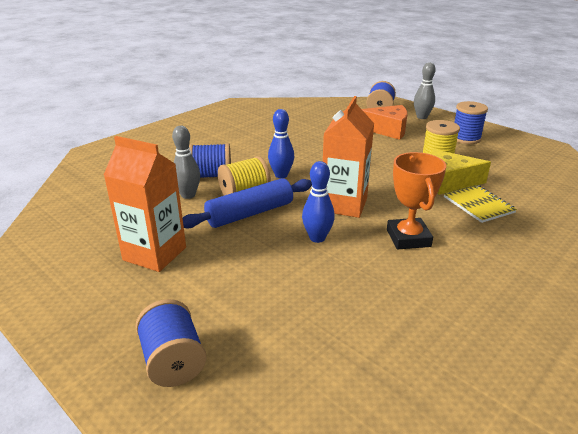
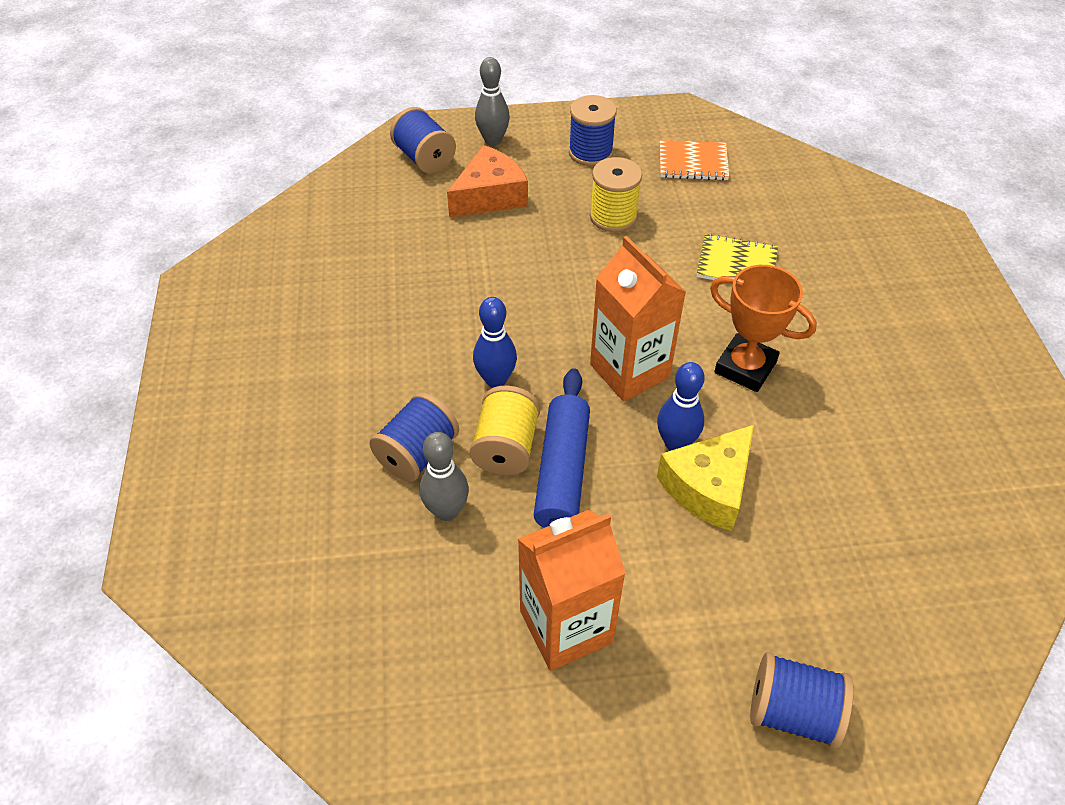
camera: 50 degrees left, 20 degrees up
(448, 182) = (669, 247): yellow cheese -> yellow cheese (709, 487)
(522, 164) = (693, 162): none -> orange notebook

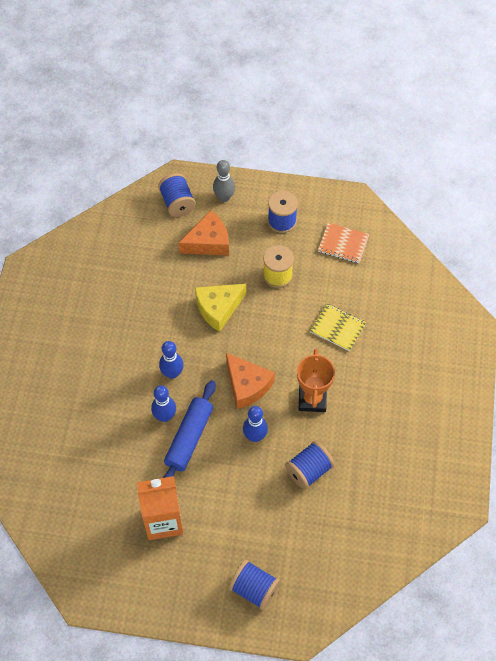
camera: 15 degrees right, 10 degrees up
(417, 454) = (118, 408): blue spool -> blue spool (308, 470)
(447, 511) = (124, 445): grey bowling pin -> none
(506, 447) = (165, 416): yellow spool -> blue bowling pin
(629, 371) = (247, 385): orange carton -> orange cheese
(709, 487) = (262, 465): yellow cheese -> yellow cheese (218, 308)
(745, 367) = (312, 399): orange trophy -> orange trophy turned 45 degrees clockwise

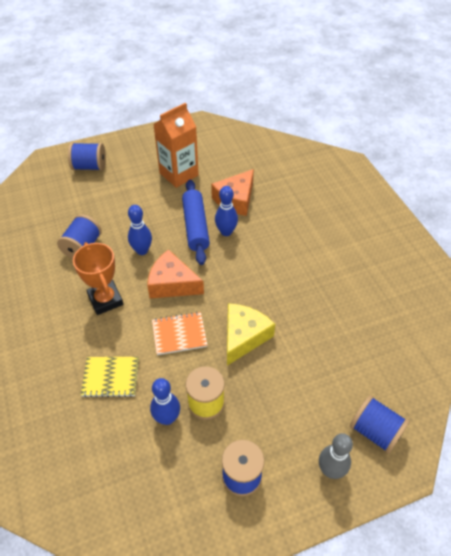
camera: 150 degrees right, 10 degrees down
(172, 373) = (244, 263): blue bowling pin -> blue bowling pin (167, 418)
(208, 242) = (305, 401): orange cheese -> orange cheese (235, 199)
(343, 244) = (150, 485): orange notebook -> orange notebook (179, 334)

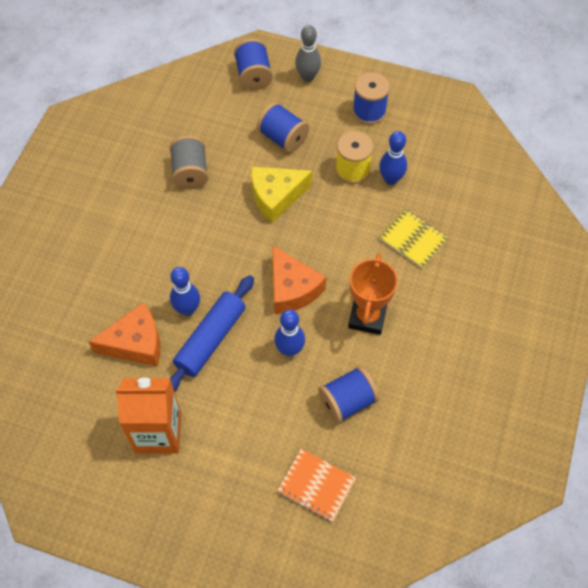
camera: 140 degrees left, 10 degrees up
(89, 166) = (251, 537): blue spool -> blue spool (283, 138)
(179, 334) = (327, 236): orange notebook -> orange notebook (316, 486)
(322, 310) = (190, 173): none -> grey spool

